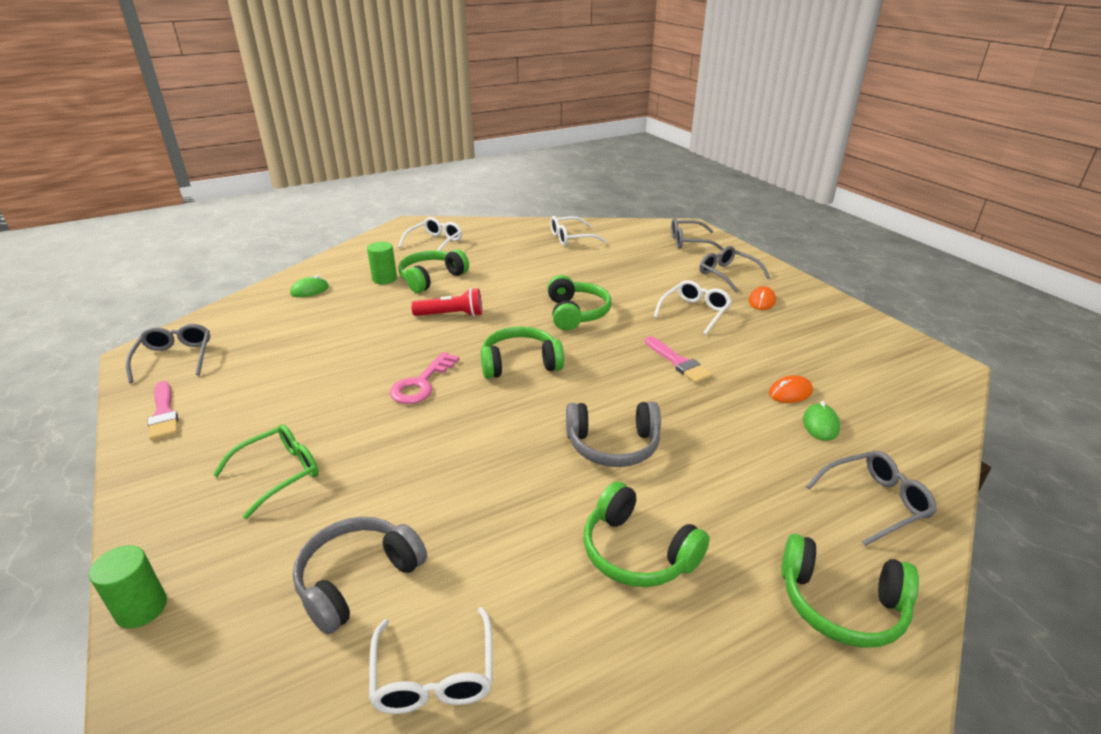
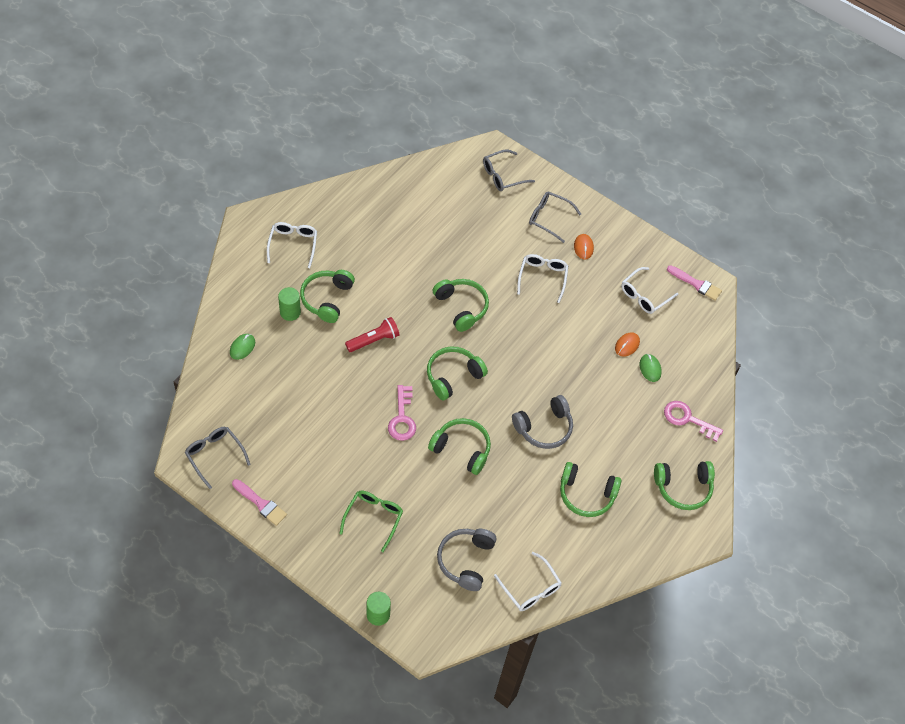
camera: 30 degrees left, 25 degrees up
(473, 434) = (462, 449): none -> green headphones
(571, 238) = (404, 199): white glasses -> white glasses (644, 295)
(678, 362) = (552, 339): pink brush -> pink brush (696, 284)
(874, 502) = (687, 419): grey glasses -> pink key

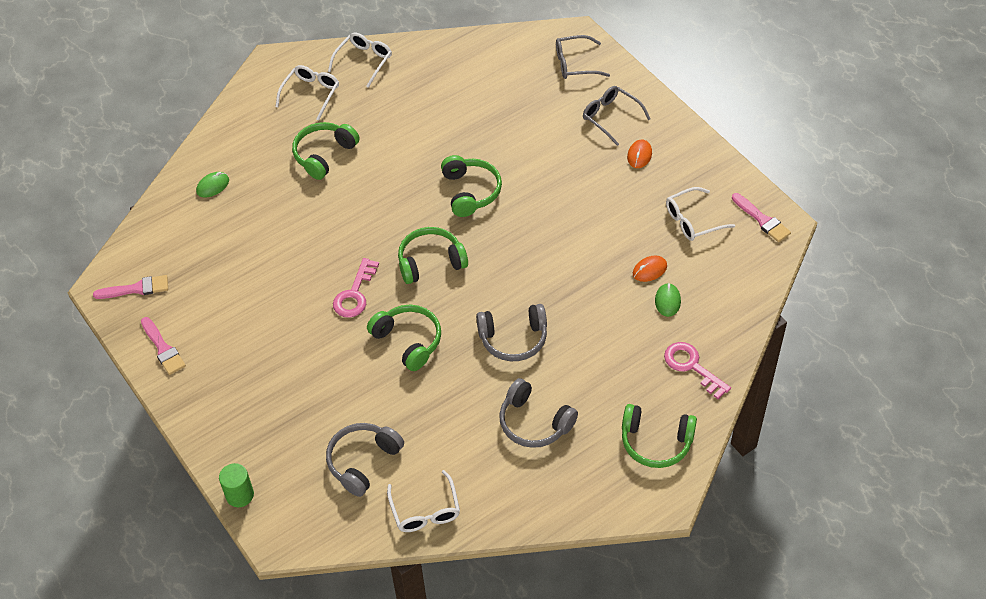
camera: 25 degrees right, 5 degrees down
(215, 455) = (136, 289): grey glasses -> pink brush
(290, 312) = (278, 160): green cylinder -> none
(373, 518) = (278, 392): green glasses -> none
(374, 340) = (357, 207): red flashlight -> none
(542, 278) = (577, 178): white glasses -> white glasses (364, 61)
(586, 494) = (534, 422): green headphones -> grey headphones

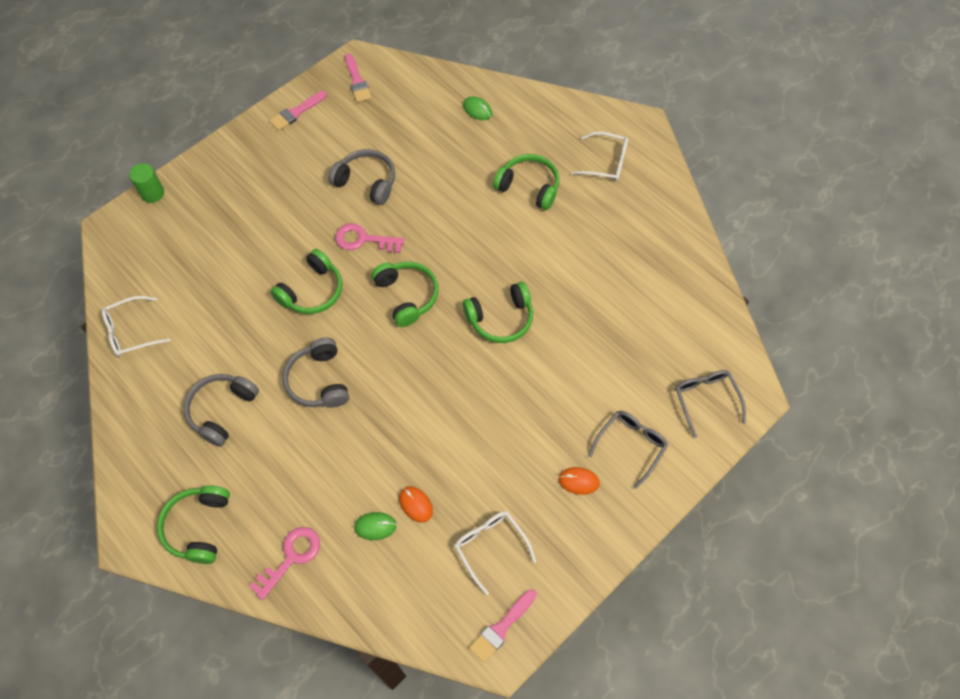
camera: 80 degrees right, 10 degrees up
(363, 461) = (182, 276): grey headphones -> grey headphones (366, 182)
(364, 61) = (660, 199): white glasses -> none

